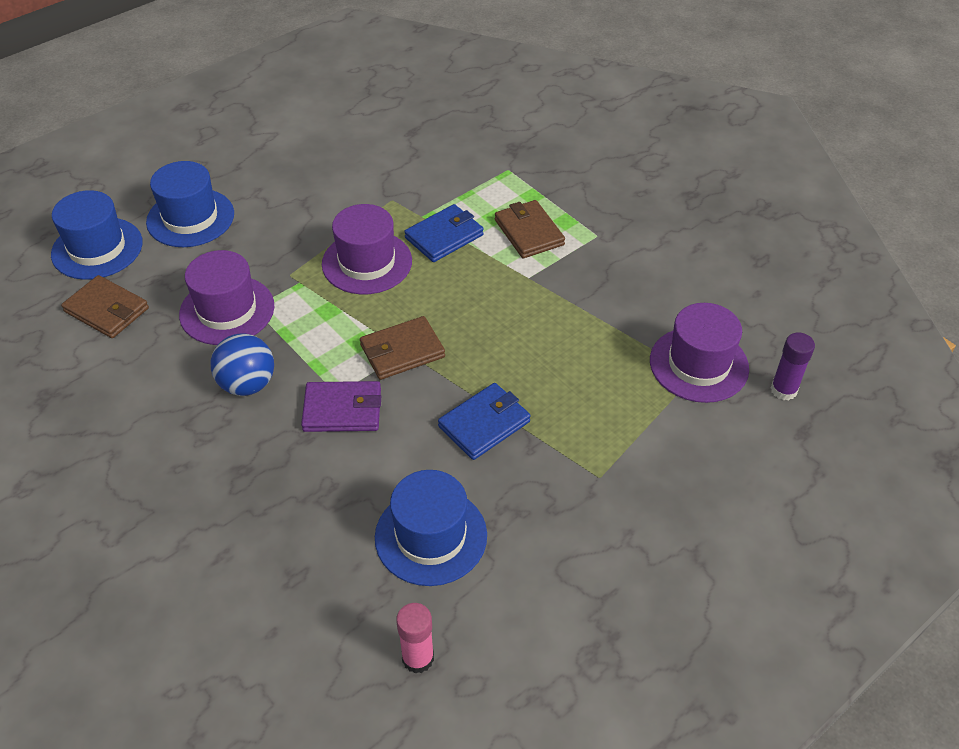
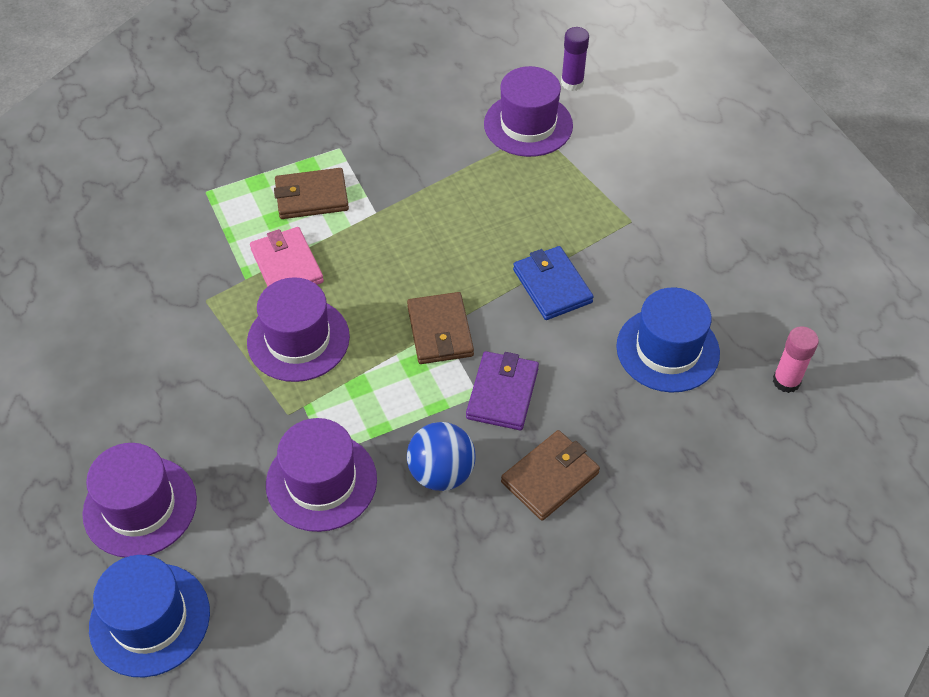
camera: 75 degrees left, 5 degrees up
(107, 310) = (271, 611): brown wallet -> brown wallet (550, 477)
(190, 218) = (140, 506): blue hat -> purple hat
(444, 236) = (287, 266): blue wallet -> pink wallet

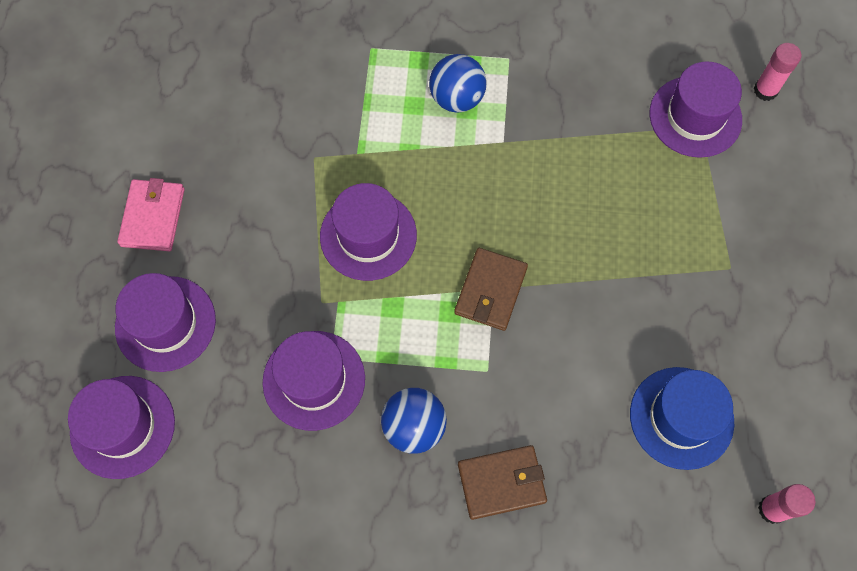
camera: 30 degrees right, 15 degrees up
(150, 619) = (122, 426): blue hat -> purple hat
(287, 266) = (398, 158): pink wallet -> pink wallet (153, 217)
(312, 197) = (457, 98): brown wallet -> blue ball
(502, 393) = (508, 380): purple wallet -> none
(552, 286) = (615, 297): blue wallet -> none
(572, 83) = (765, 90): purple glue stick -> pink glue stick

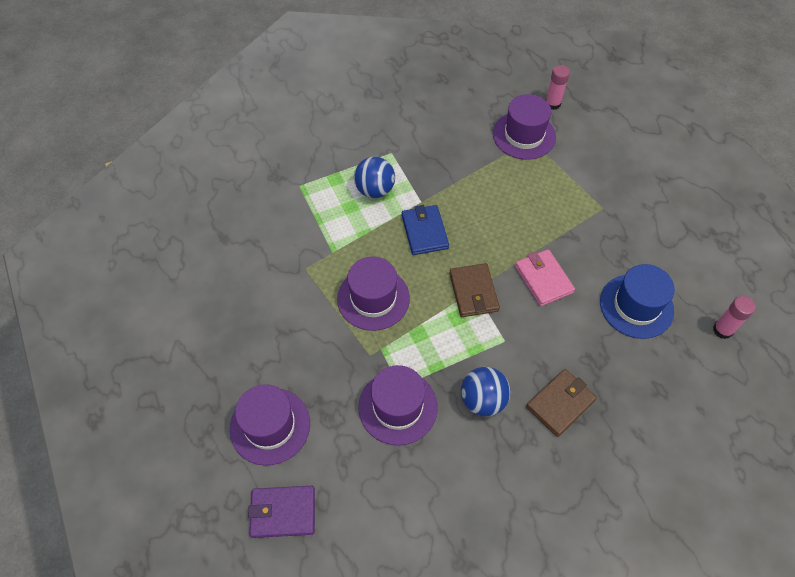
camera: 30 degrees left, 10 degrees down
(122, 426) = (283, 512): purple hat -> purple wallet
(153, 217) = (215, 361): pink wallet -> pink wallet (543, 279)
(482, 183) = (424, 232): none -> blue wallet

